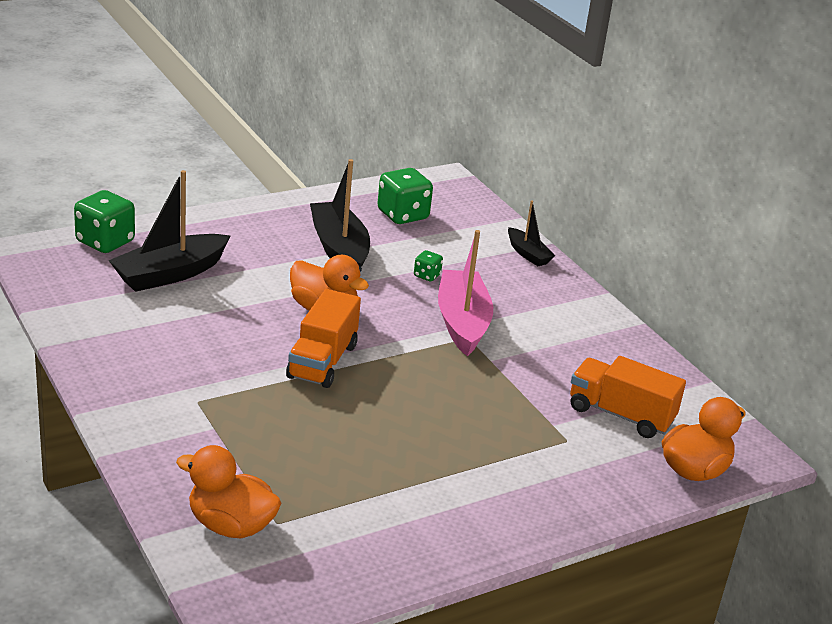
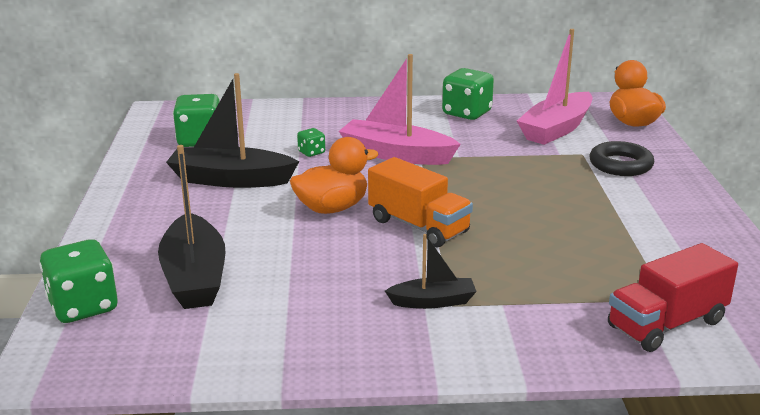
camera: 60 degrees left, 5 degrees down
(230, 525) = (667, 324): orange duck -> red truck
(528, 254) = (312, 109): black boat -> black boat (433, 301)
(561, 470) = (620, 165): none -> black ring
(607, 348) = (467, 113): none -> green dice
(620, 415) = (556, 129): orange truck -> pink boat

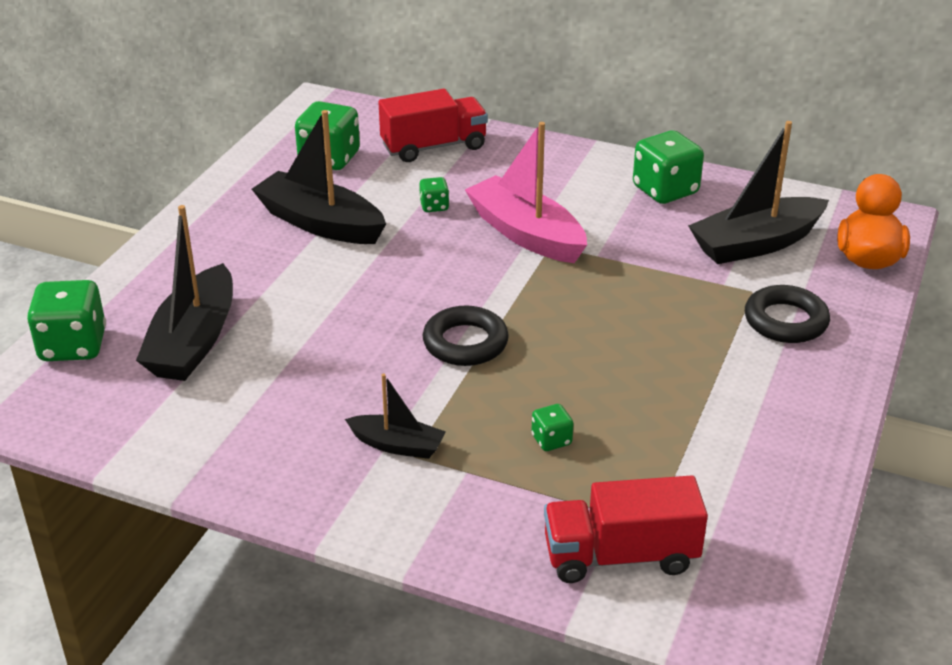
camera: 25 degrees right, 10 degrees up
(276, 119) = (433, 147): none -> red truck
(332, 208) = (394, 292): orange duck -> none
(418, 226) = (465, 343): orange truck -> black ring
(543, 268) = (551, 440): none -> green dice
(556, 129) = (756, 244): pink boat -> black boat

